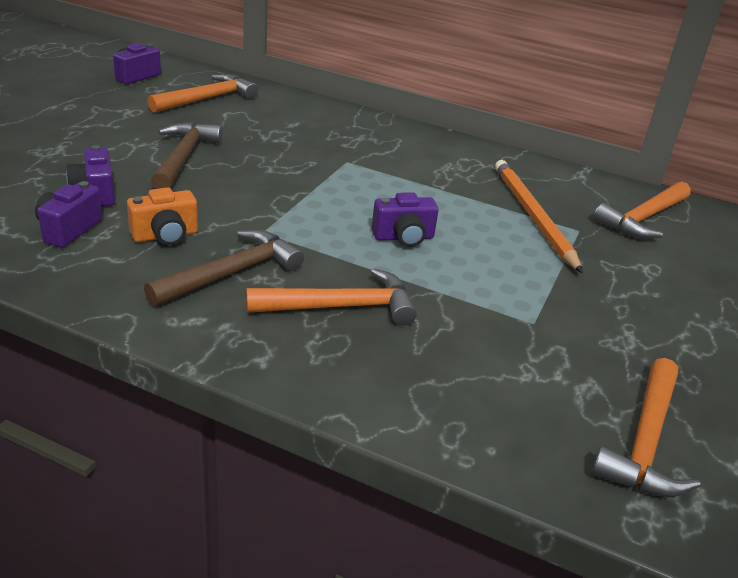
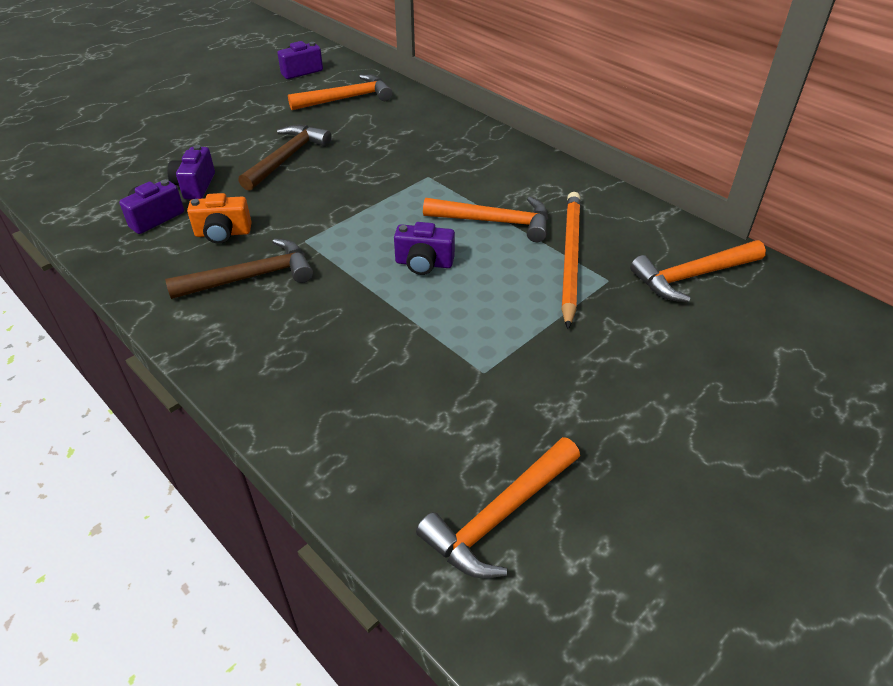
camera: 25 degrees right, 10 degrees up
(340, 307) = (318, 324): orange hammer -> orange hammer (494, 222)

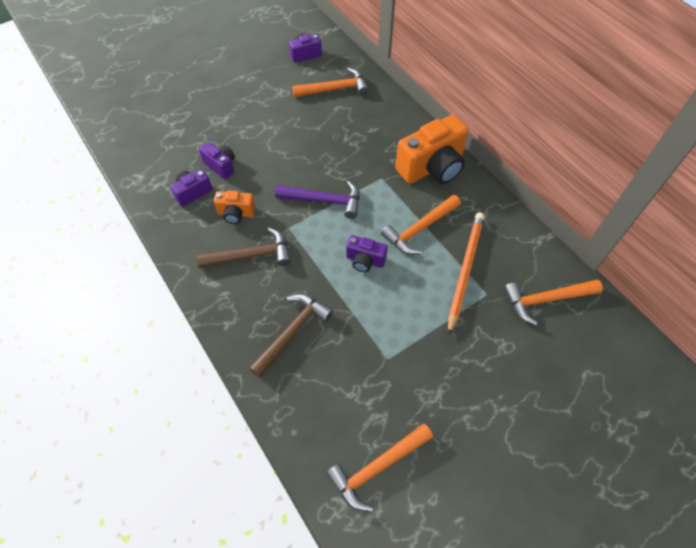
camera: 10 degrees right, 15 degrees up
(195, 186) = (221, 166): purple camera -> purple camera turned 120 degrees clockwise
(287, 158) = (285, 146): brown hammer -> brown hammer (292, 332)
(351, 207) = (324, 201): none -> purple hammer
(494, 222) = (420, 229): orange hammer -> orange hammer turned 120 degrees clockwise
(495, 159) = (432, 167): none -> orange camera

